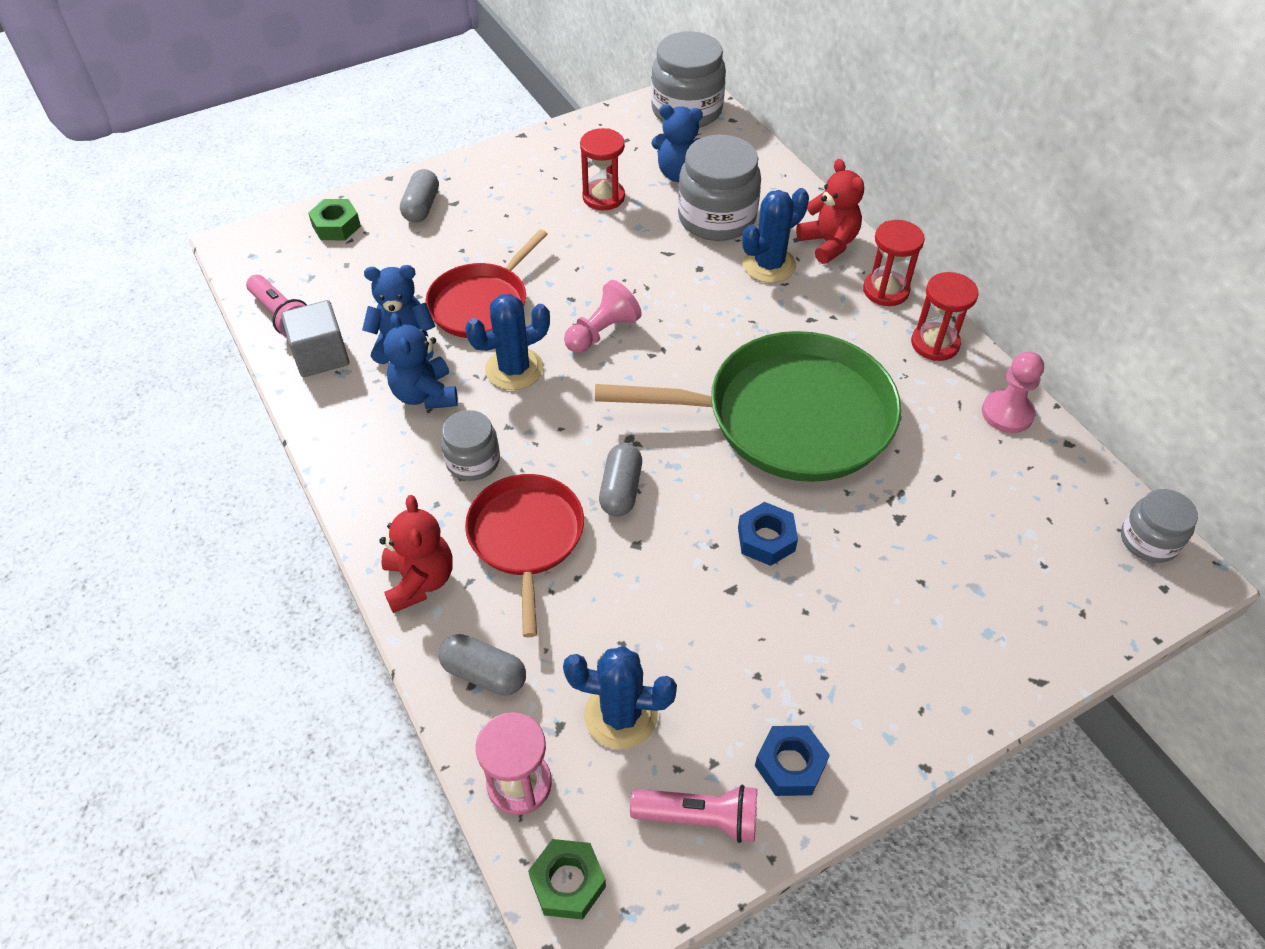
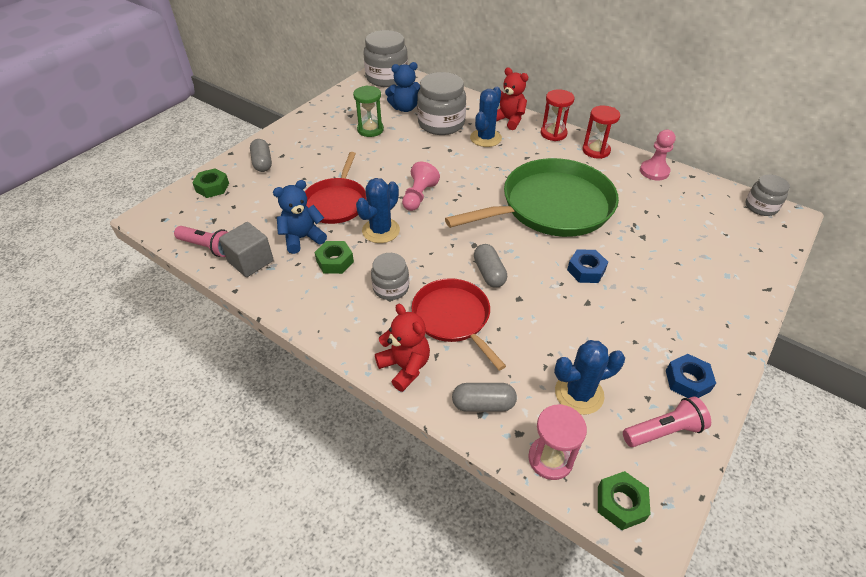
camera: 25 degrees left, 5 degrees down
(425, 394) = (335, 261): blue teddy bear -> green nut
(603, 197) = (370, 130): red hourglass -> green hourglass

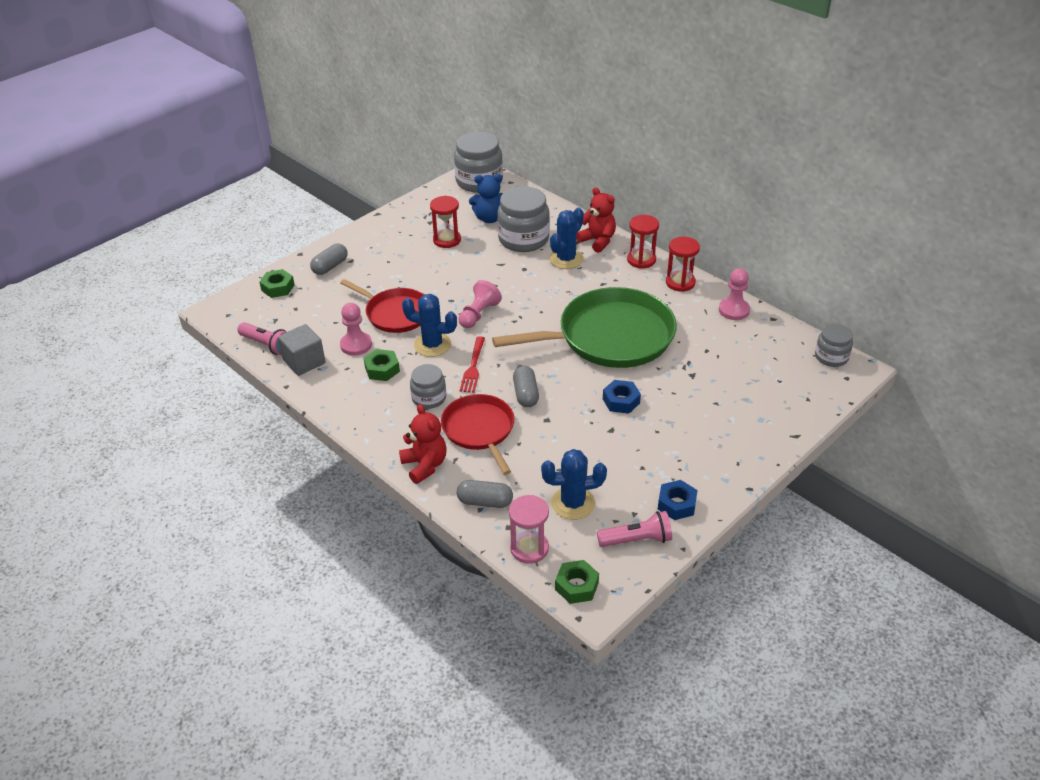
camera: 10 degrees right, 5 degrees down
(262, 163) = (330, 267): grey capsule -> grey capsule turned 45 degrees clockwise
(302, 238) = (356, 345): blue teddy bear -> pink pawn
(336, 202) = (395, 313): red pan -> red pan turned 75 degrees counterclockwise
(370, 130) = (447, 240): green hourglass -> red hourglass
(381, 230) = (432, 345): blue cactus -> blue cactus turned 60 degrees clockwise
(427, 249) = (473, 366): none -> red fork

